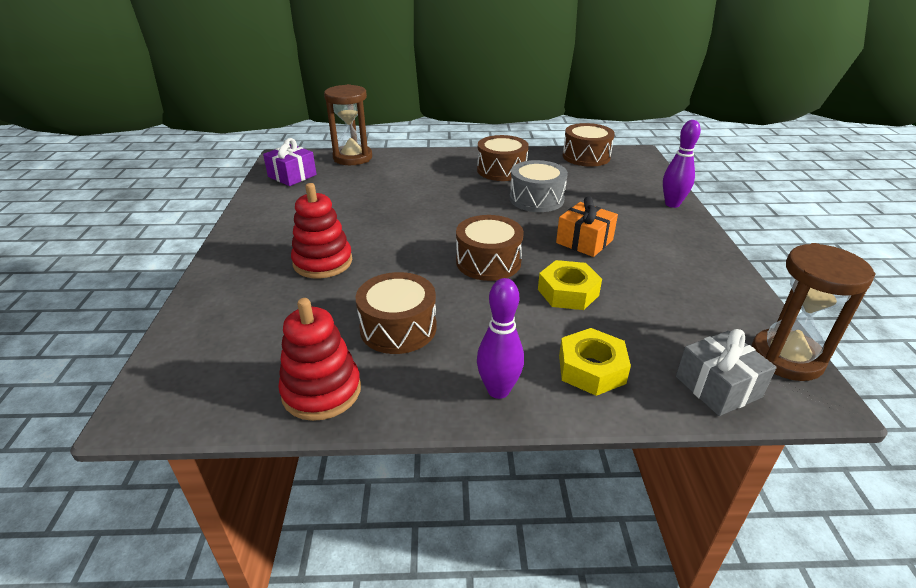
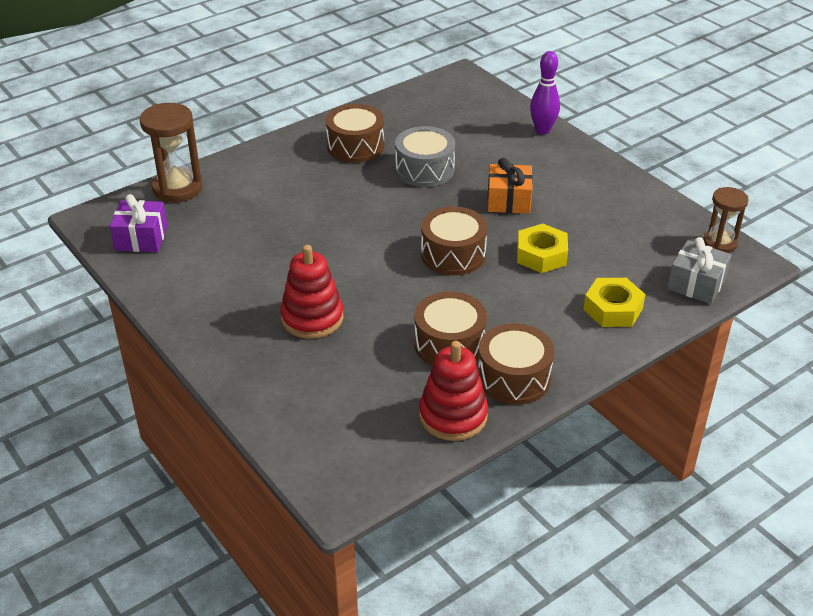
camera: 35 degrees left, 5 degrees up
(498, 390) = (569, 354): purple bowling pin -> none
(586, 156) = (418, 97): brown drum -> brown drum (514, 378)
(786, 358) = (720, 243): brown hourglass -> brown hourglass, size x0.64

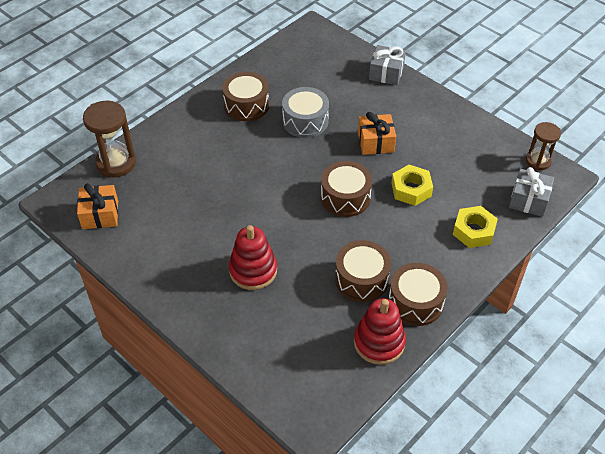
camera: 10 degrees left, 10 degrees up
(141, 238) = (100, 214): purple gift -> orange gift
(542, 130) = (386, 73): purple bowling pin -> grey gift

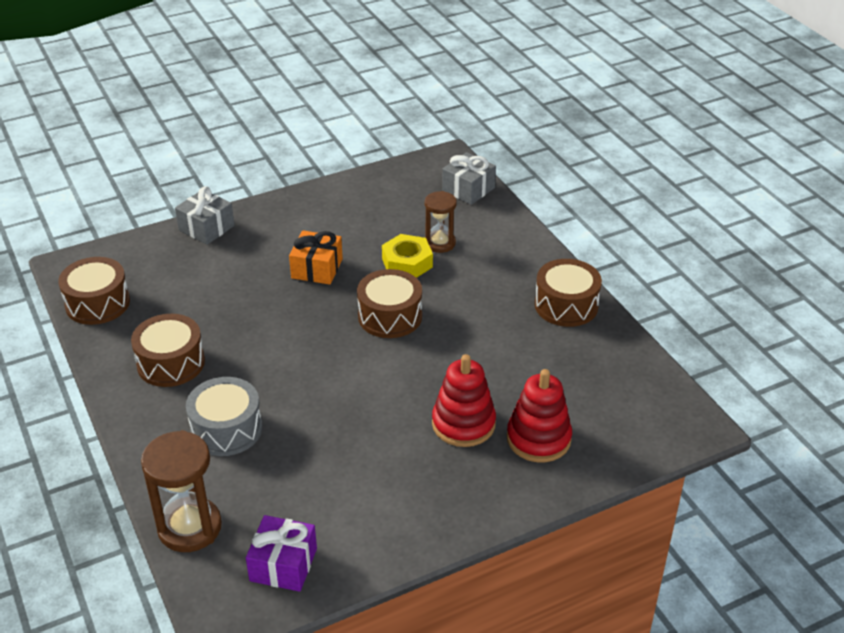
camera: 70 degrees left, 10 degrees down
(100, 214) = (283, 564): orange gift -> purple gift
(305, 121) = (240, 316): grey drum -> grey drum (226, 429)
(361, 279) = (517, 336): brown drum -> brown drum (97, 303)
(379, 342) = (608, 347): red stacking toy -> red stacking toy (538, 439)
(473, 231) = (490, 237): yellow nut -> none
(538, 161) = (419, 166): brown hourglass -> brown hourglass (440, 243)

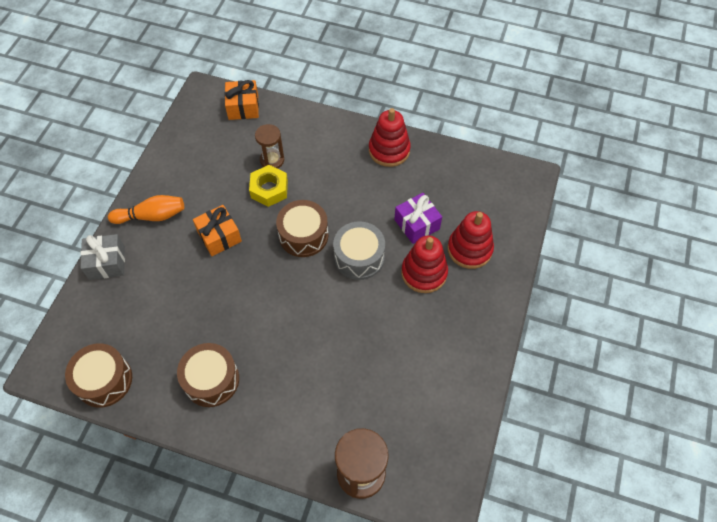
camera: 45 degrees left, 20 degrees up
(226, 429) = (302, 393): grey drum -> grey drum (359, 257)
(283, 219) = (152, 216): none -> orange bowling pin
(283, 564) = (436, 445): purple gift -> purple gift (417, 224)
(468, 189) = (243, 107): grey gift -> orange gift
(566, 305) = (389, 150): brown drum -> red stacking toy

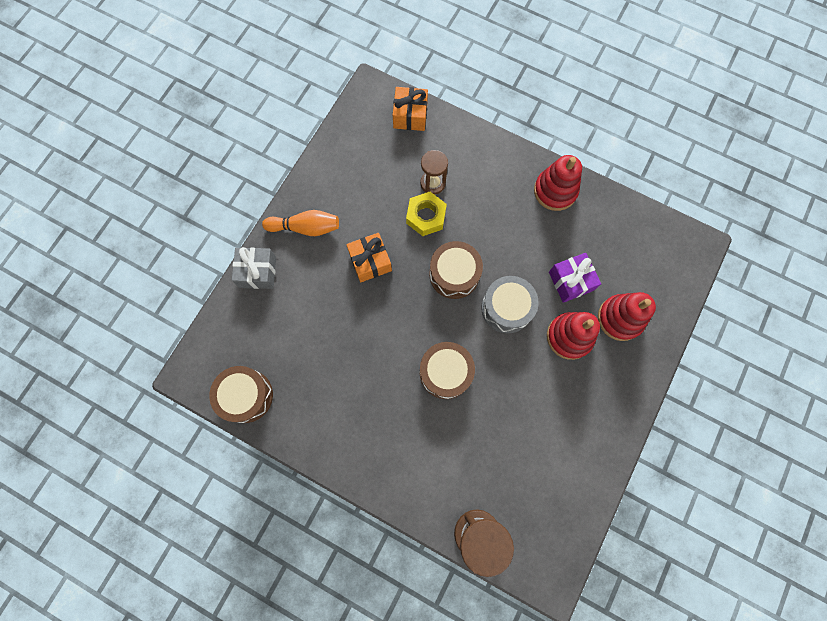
camera: 10 degrees right, 15 degrees up
(211, 380) = (347, 413): brown drum -> brown drum (445, 372)

